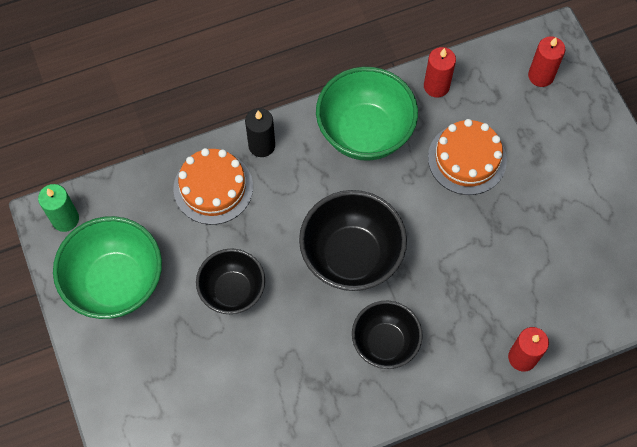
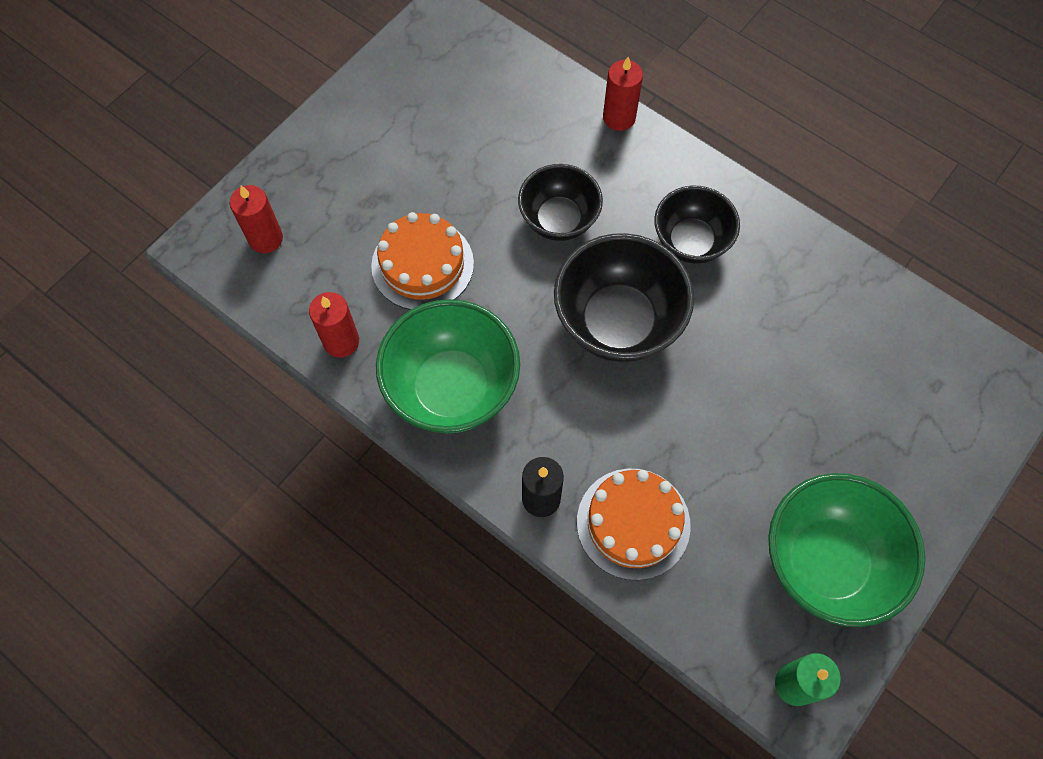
camera: 120 degrees left, 0 degrees up
(232, 291) = (742, 423): black bowl -> black bowl (559, 220)

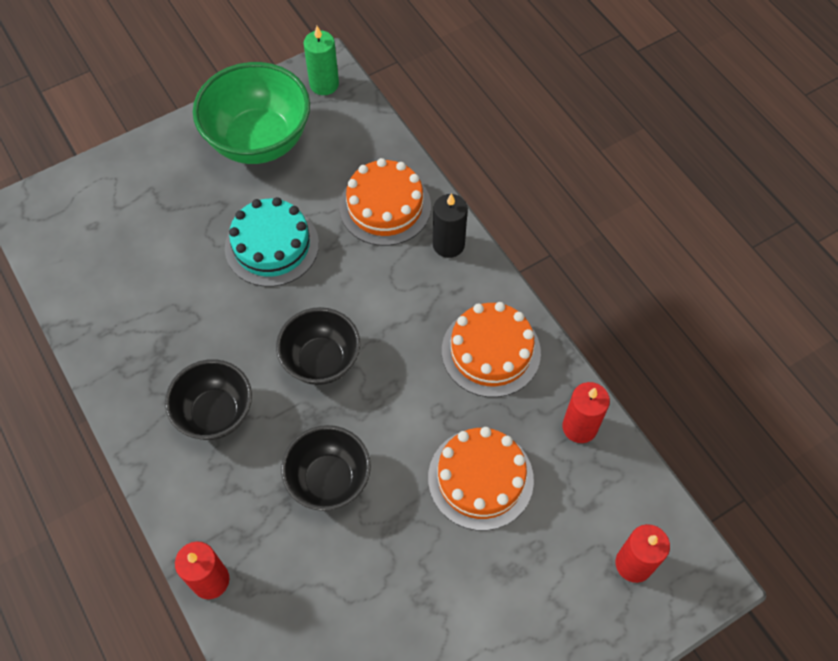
camera: 160 degrees left, 5 degrees down
(452, 388) = (491, 351): green bowl -> orange cake
(618, 322) = (321, 361): black bowl -> black bowl, size x0.65
(733, 428) = (272, 246): none -> turquoise cake

